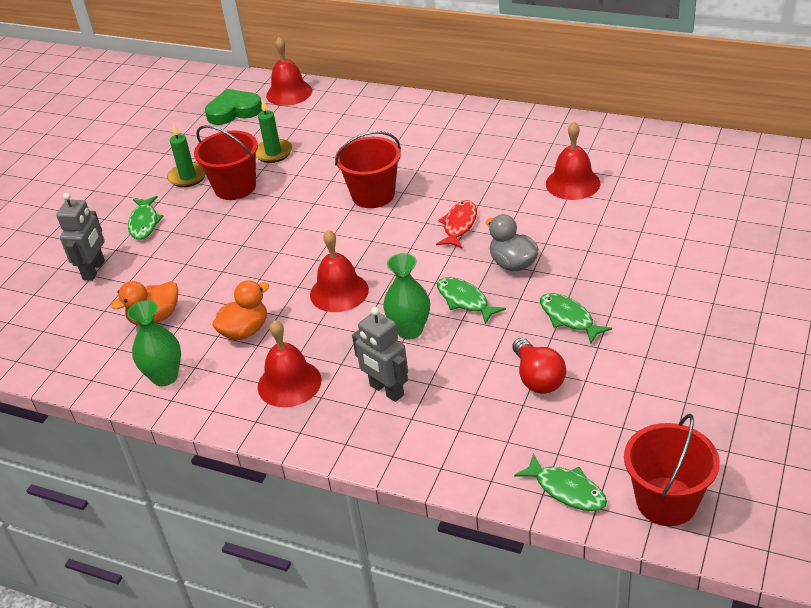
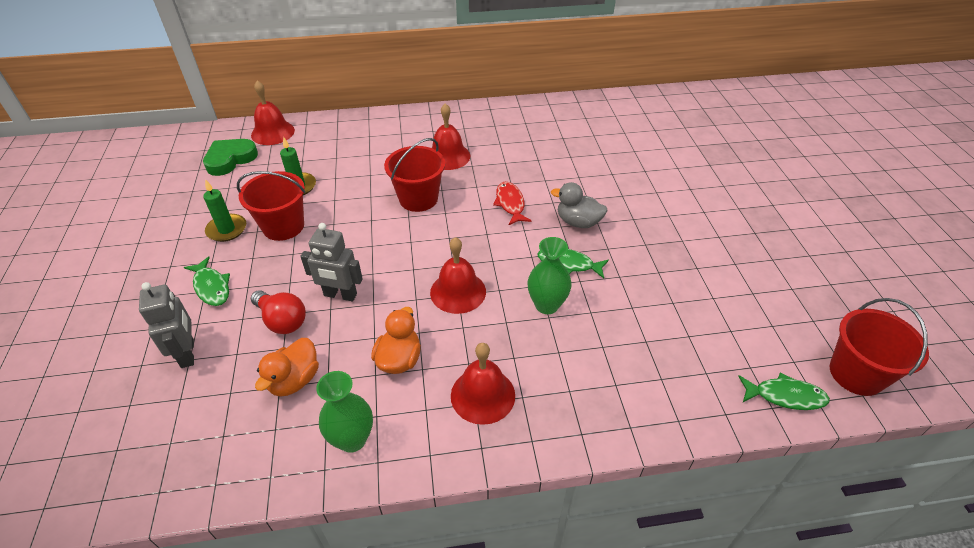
camera: 35 degrees left, 5 degrees up
(386, 390) = (573, 367): grey robot -> grey robot (340, 295)
(537, 378) = (679, 309): red light bulb -> red light bulb (282, 320)
(569, 318) = (657, 252): green fish -> none
(572, 183) = (566, 148): red bell -> red bell (448, 156)

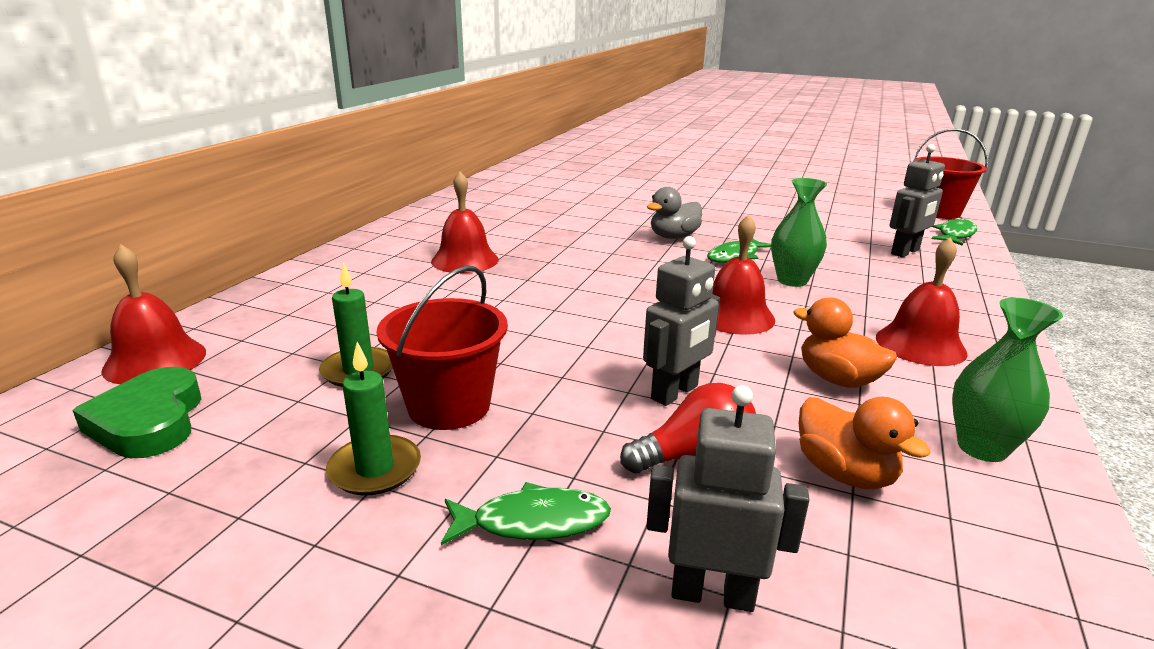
camera: 60 degrees left, 20 degrees down
(418, 199) = (526, 295): red bucket -> none
(510, 204) = (605, 254): red fish -> none
(686, 363) = (905, 252): none -> grey robot

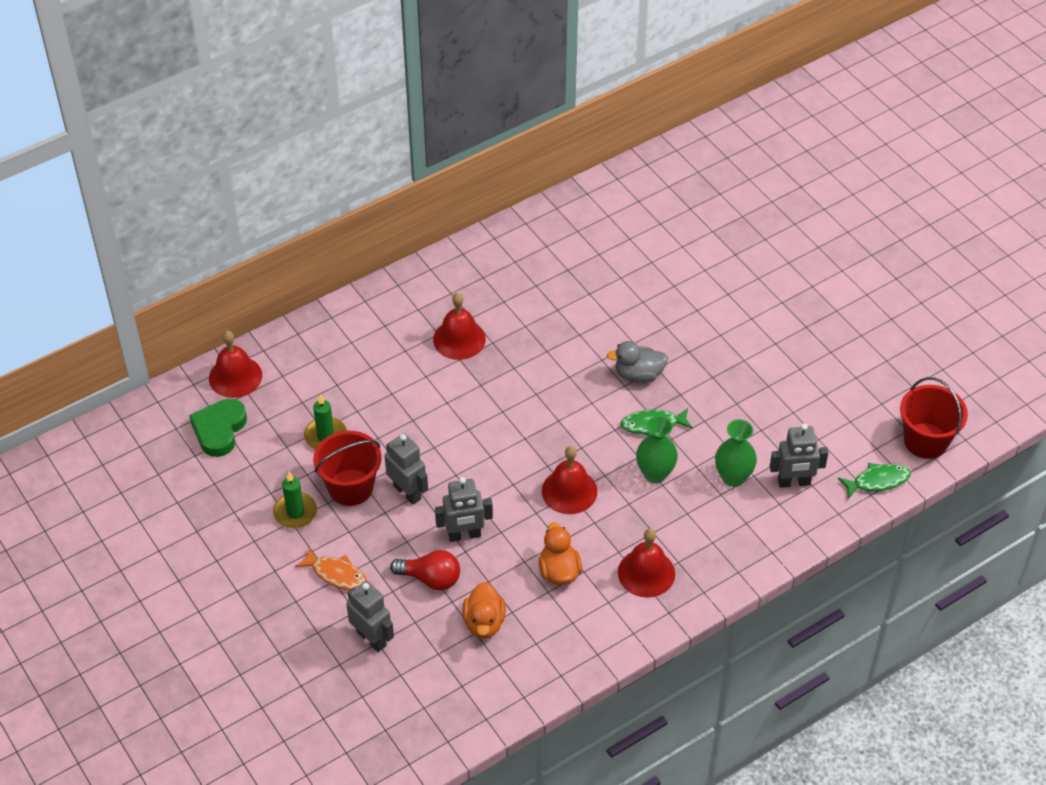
camera: 35 degrees right, 25 degrees up
(533, 522) = (336, 574): green fish -> orange fish
(542, 381) = (407, 492): none -> grey robot
(982, 448) = (566, 646): green vase -> green vase (733, 477)

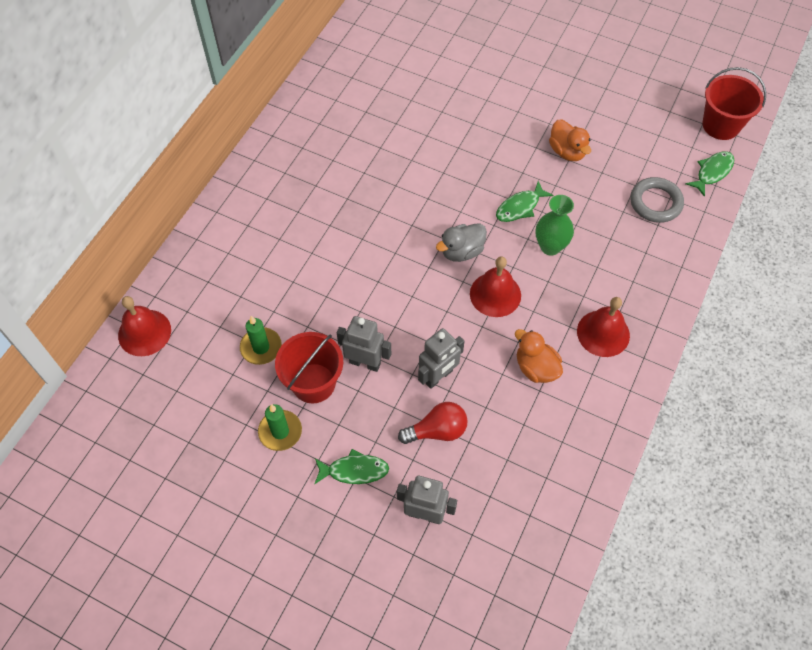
camera: 30 degrees left, 10 degrees up
(219, 430) = (161, 389): green heart -> none
(336, 574) = (354, 470): orange fish -> green fish
(459, 339) = (318, 208): red bell -> none
(484, 622) = (508, 446): orange duck -> orange duck (567, 151)
(638, 374) = (480, 171): grey duck -> grey duck (461, 251)
(733, 477) = (609, 220): green vase -> none
(794, 482) = (655, 202): grey robot -> grey ring

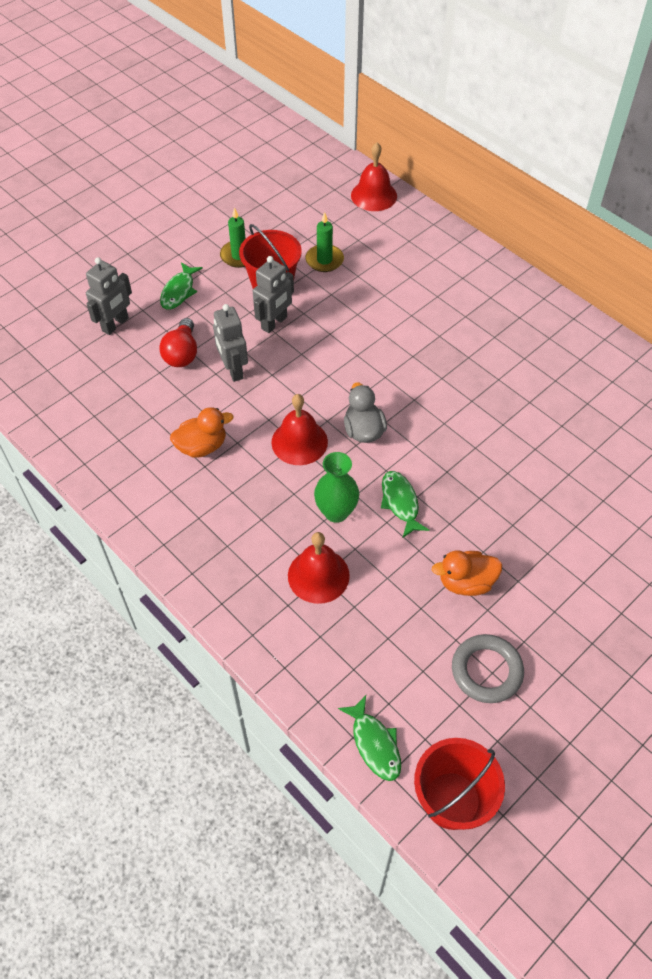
camera: 110 degrees right, 5 degrees down
(603, 333) = (209, 518): red bell -> red bell (318, 575)
(655, 202) = (353, 649): grey ring -> grey ring (486, 671)

